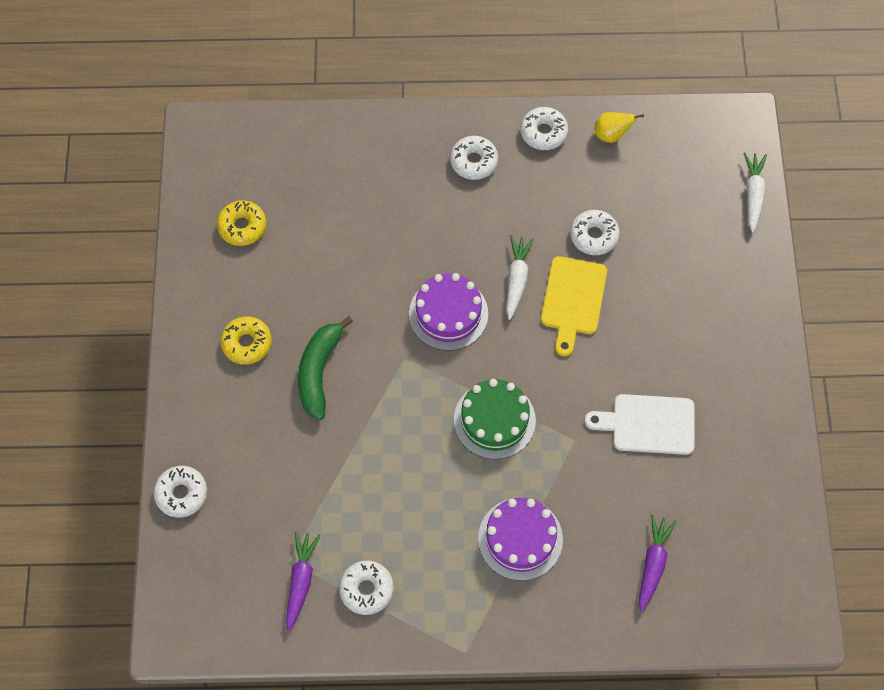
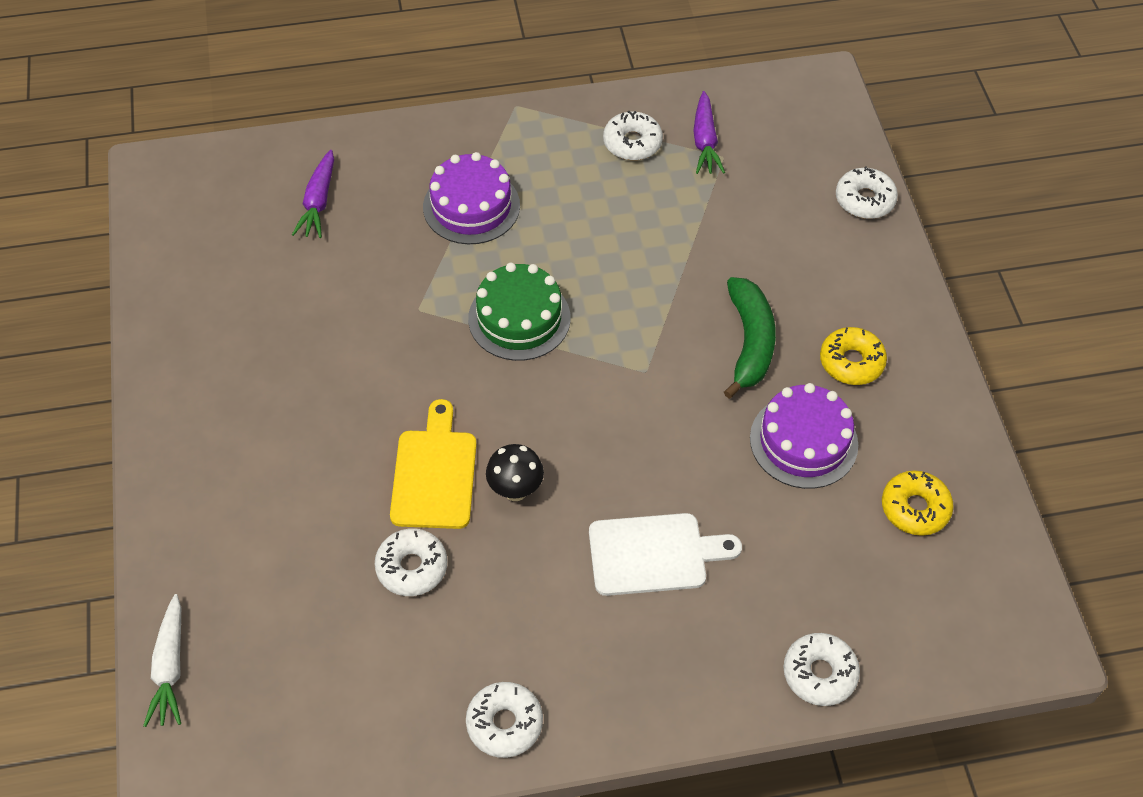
camera: 170 degrees right, 10 degrees down
(448, 314) = (601, 433): purple cake -> purple cake (803, 441)
(474, 161) = (606, 657): white donut -> white donut (819, 673)
(516, 279) = (515, 490): white carrot -> black mushroom
(611, 135) = (395, 736): yellow pear -> none
(648, 424) = (327, 338): white cutting board -> white cutting board (654, 554)

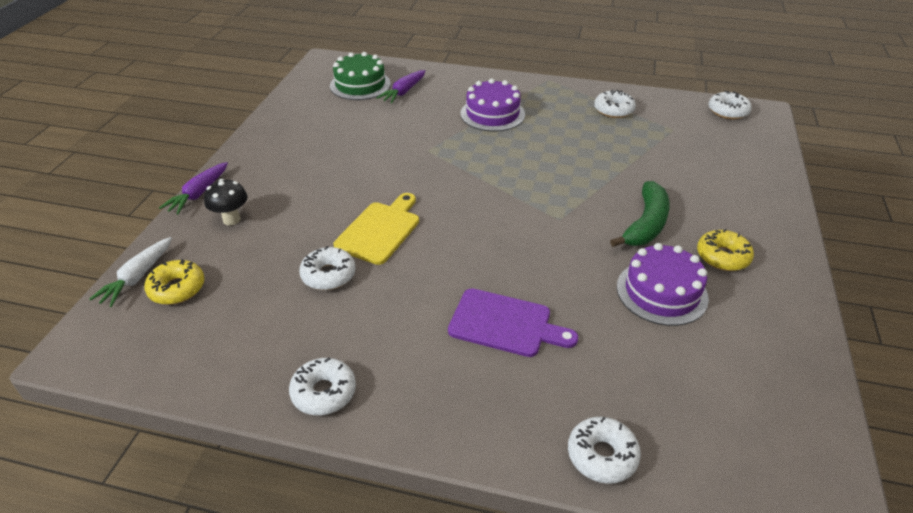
camera: 25 degrees right, 15 degrees down
(515, 490) = (427, 255): black mushroom -> black mushroom (231, 219)
(519, 318) = (489, 170): green cake -> green cake (360, 85)
(654, 554) = (505, 324): white cutting board -> purple cutting board
(705, 141) = (664, 120): purple carrot -> purple carrot (198, 194)
(864, 200) = (770, 173): white donut -> white donut (728, 111)
(915, 508) = (741, 364): yellow donut -> yellow donut (177, 288)

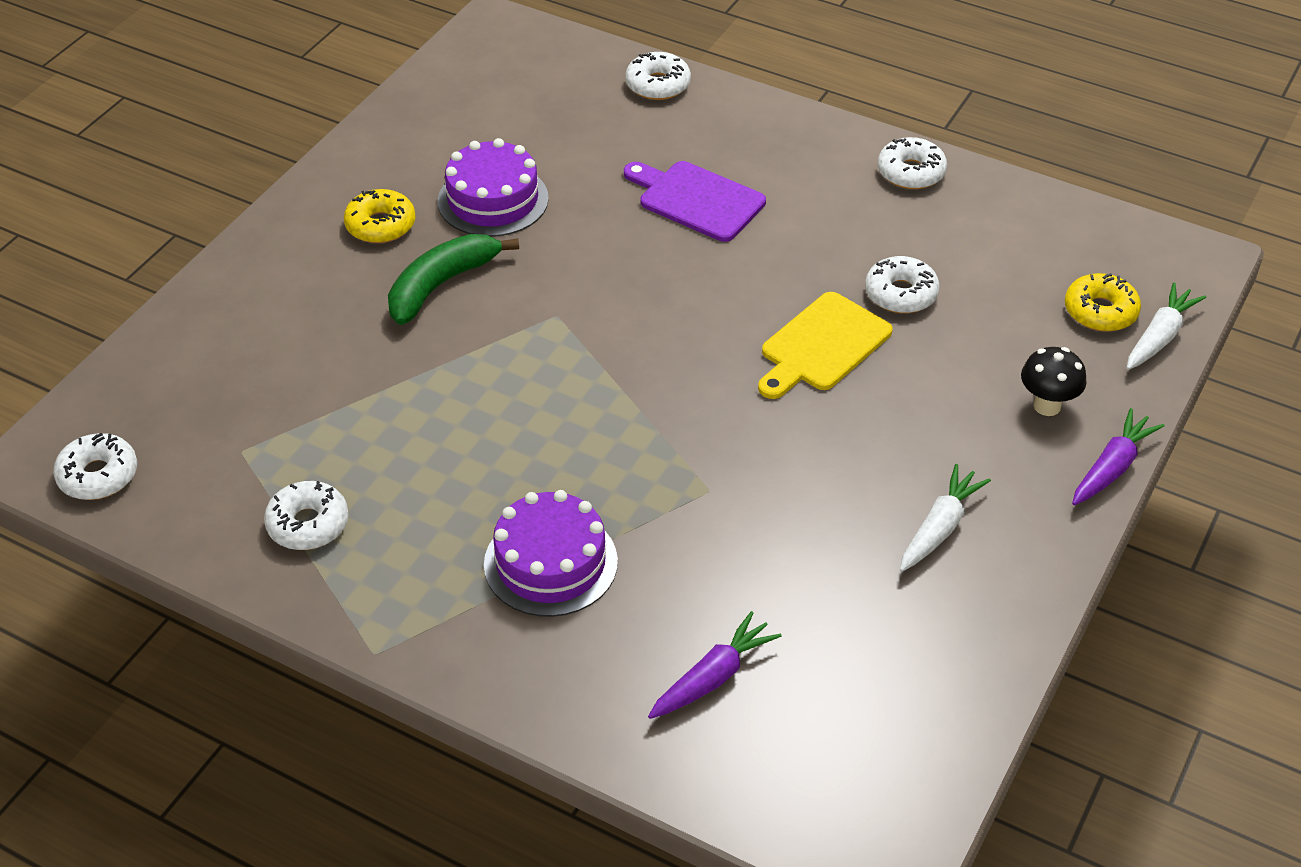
camera: 165 degrees left, 5 degrees up
(302, 153) = (940, 527): none -> white carrot
(360, 85) = (807, 727): green cake -> none

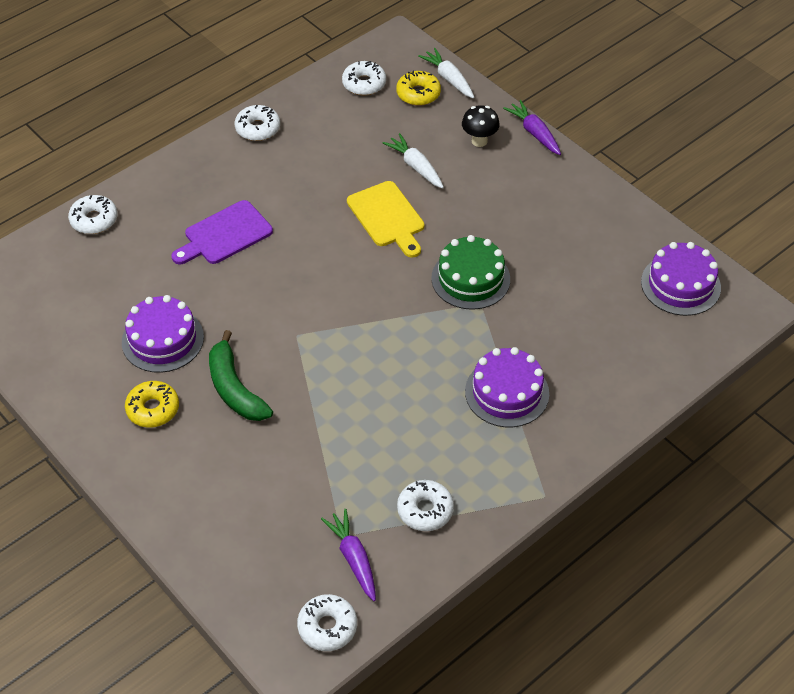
camera: 70 degrees left, 5 degrees up
(713, 677) = (617, 342): purple carrot -> purple carrot (353, 558)
(752, 467) = (470, 279): none -> green cake
(883, 740) = (680, 284): none -> purple cake
(901, 294) = (361, 169): white donut -> white donut (364, 84)
(940, 527) = (548, 214): white carrot -> white carrot (415, 166)

